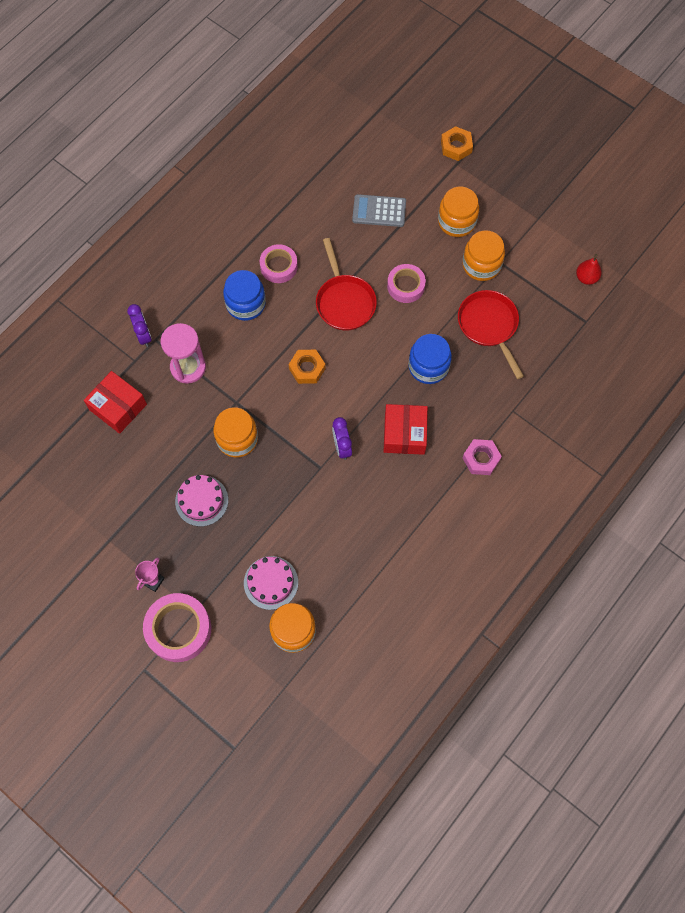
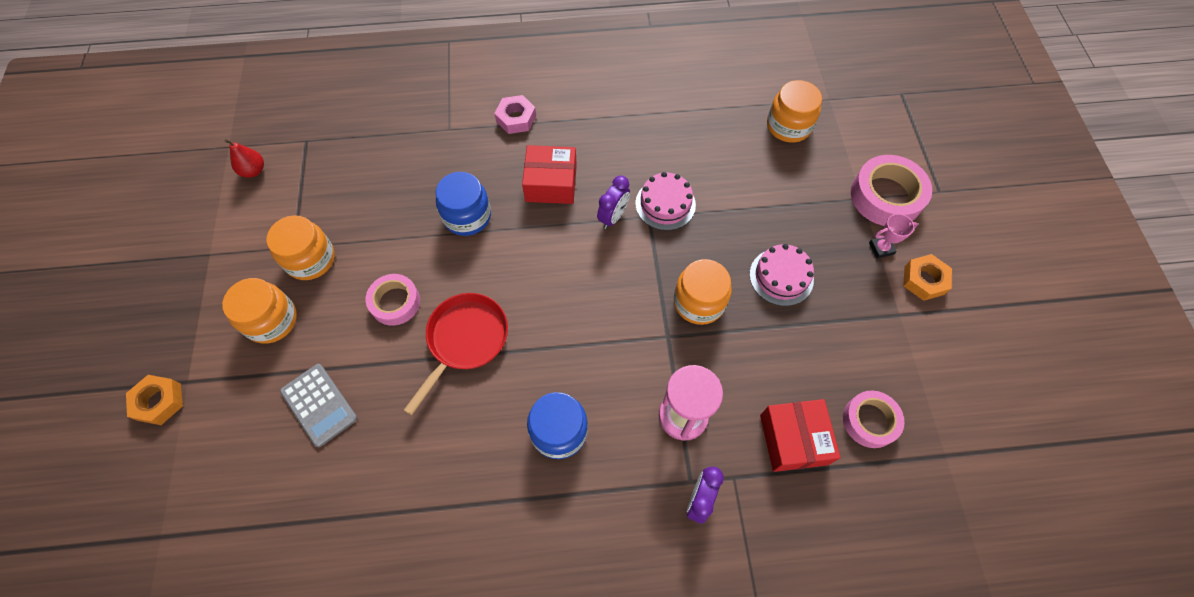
camera: 135 degrees left, 5 degrees down
(271, 582) = (776, 169): pink cake -> pink cake (665, 204)
(279, 266) = (482, 442): pink tape -> pink tape (869, 421)
(307, 369) = (570, 308): orange nut -> orange nut (924, 280)
(404, 434) = (551, 183): red box -> red box turned 45 degrees clockwise
(489, 326) = (378, 204): red pan -> none

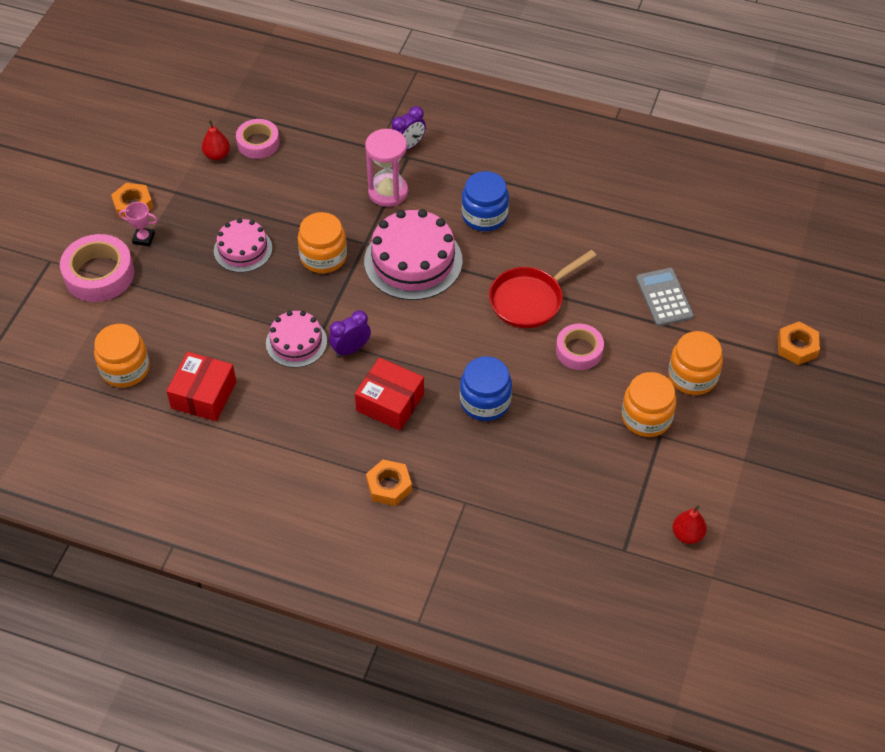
camera: 155 degrees left, 10 degrees down
(516, 118) = (389, 486): pink nut -> orange nut
(606, 336) = (413, 261): none -> pink cake
(793, 439) = (320, 152): red box -> red box (204, 395)
(898, 382) = (217, 155): none -> red pear

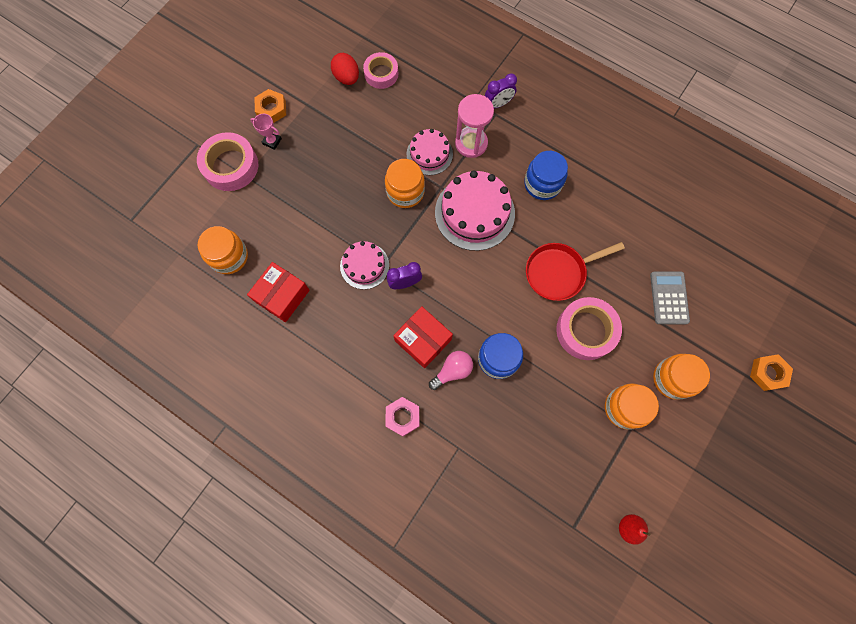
camera: 15 degrees right, 20 degrees up
(217, 155) = (347, 78): red pear -> red egg
(243, 249) = (345, 170): pink cake -> pink cake (429, 154)
(389, 486) = (402, 417): orange nut -> pink nut
(435, 426) = (452, 371): none -> pink light bulb
(579, 351) = (586, 330): pink tape -> pink tape, size x1.54

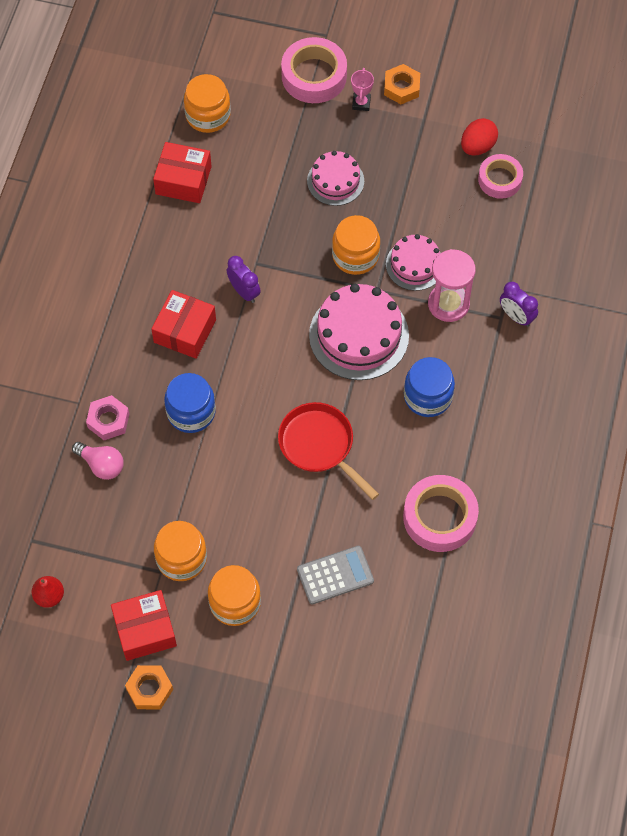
camera: 70 degrees right, 10 degrees down
(364, 265) = (248, 245): pink cake -> pink cake (335, 181)
(402, 417) = (93, 339): pink nut -> pink nut (108, 420)
(452, 371) = (160, 371): pink light bulb -> pink light bulb (101, 465)
(586, 330) = (259, 494): pink tape -> pink tape (439, 517)
(678, 457) = (145, 630): none -> red box
(767, 373) = (281, 709): orange nut -> orange nut (149, 689)

